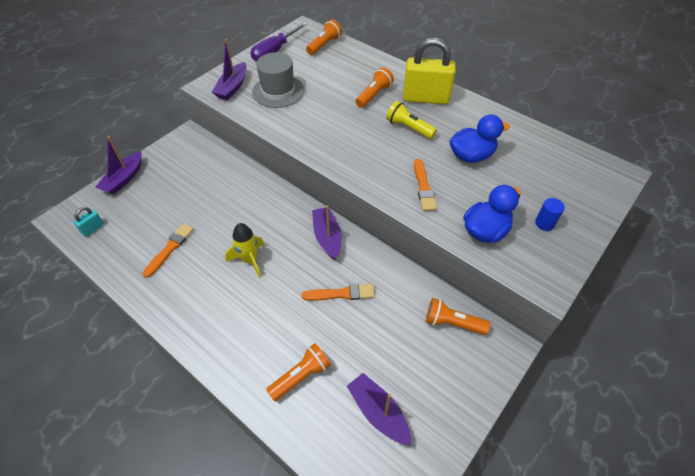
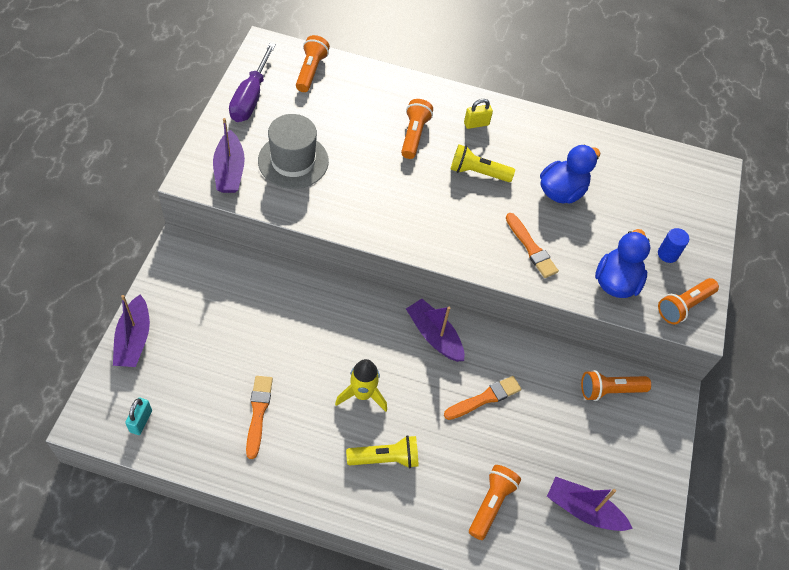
camera: 30 degrees left, 5 degrees up
(239, 310) = (385, 458): none -> yellow flashlight
(425, 98) = (476, 124): yellow padlock -> yellow padlock, size x0.43
(541, 267) = (684, 306): none -> orange flashlight

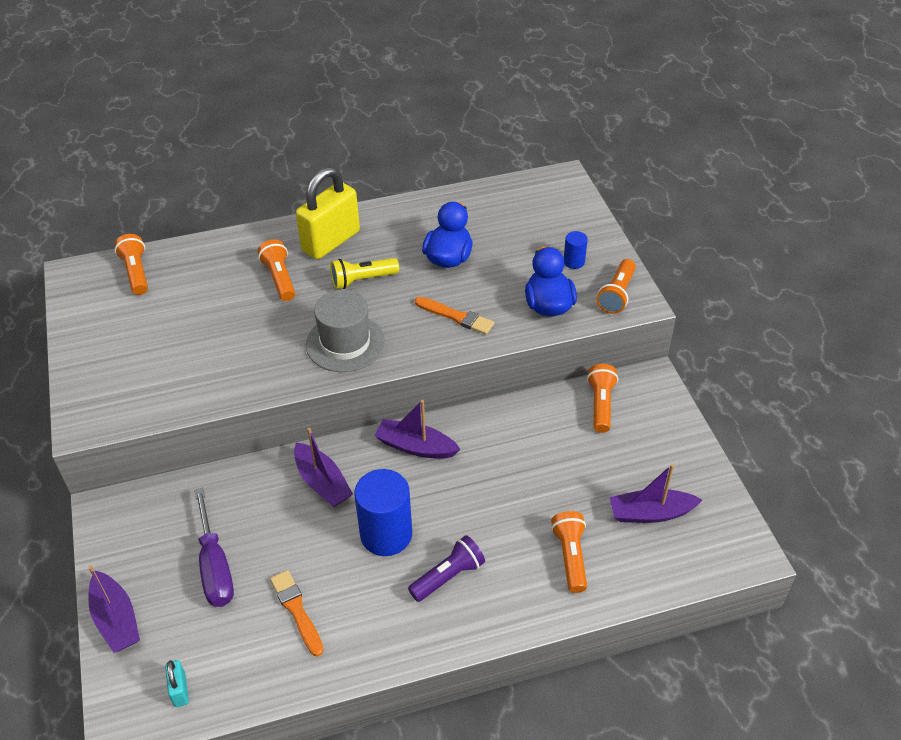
camera: 25 degrees left, 10 degrees down
(229, 171) = (117, 399): purple boat -> purple boat (322, 483)
(251, 97) = (91, 324): purple screwdriver -> purple screwdriver (215, 566)
(293, 161) = (177, 358): grey hat -> grey hat (345, 343)
(362, 394) = (386, 534): yellow rocket -> blue cylinder
(385, 458) = (448, 576): yellow flashlight -> purple flashlight
(476, 124) = (331, 241): yellow padlock -> yellow padlock, size x2.32
(484, 398) = (499, 473): orange brush -> none
(610, 390) = (601, 404): orange flashlight -> orange flashlight turned 135 degrees clockwise

